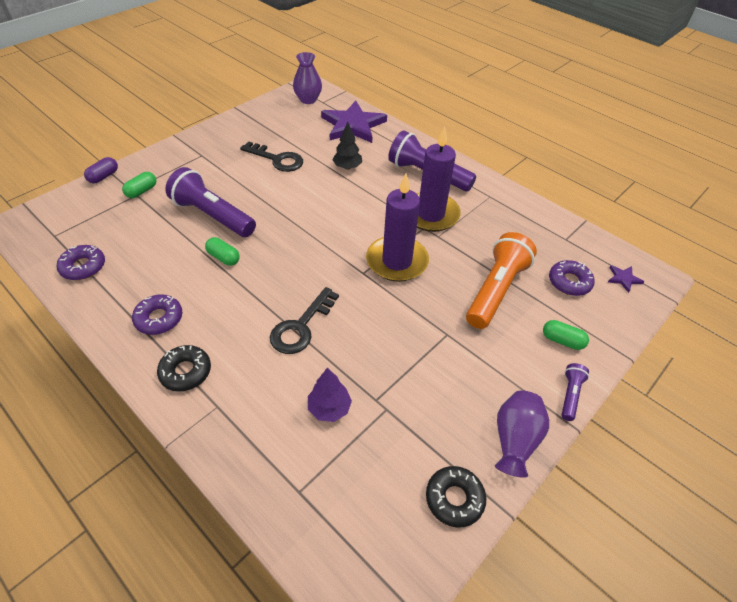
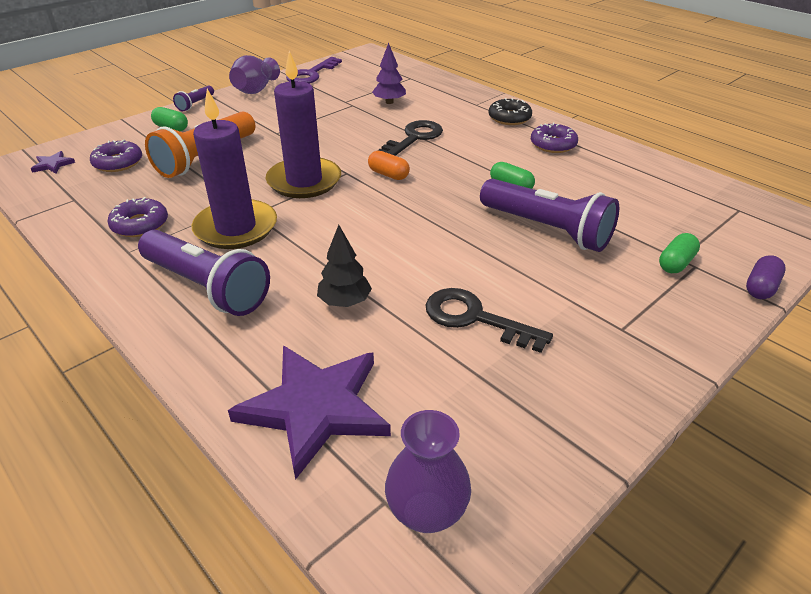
camera: 175 degrees left, 10 degrees down
(83, 267) = (668, 181): purple donut -> purple donut (140, 224)
(326, 271) = (388, 174): none -> orange capsule
(454, 499) = (311, 74): black donut -> purple key

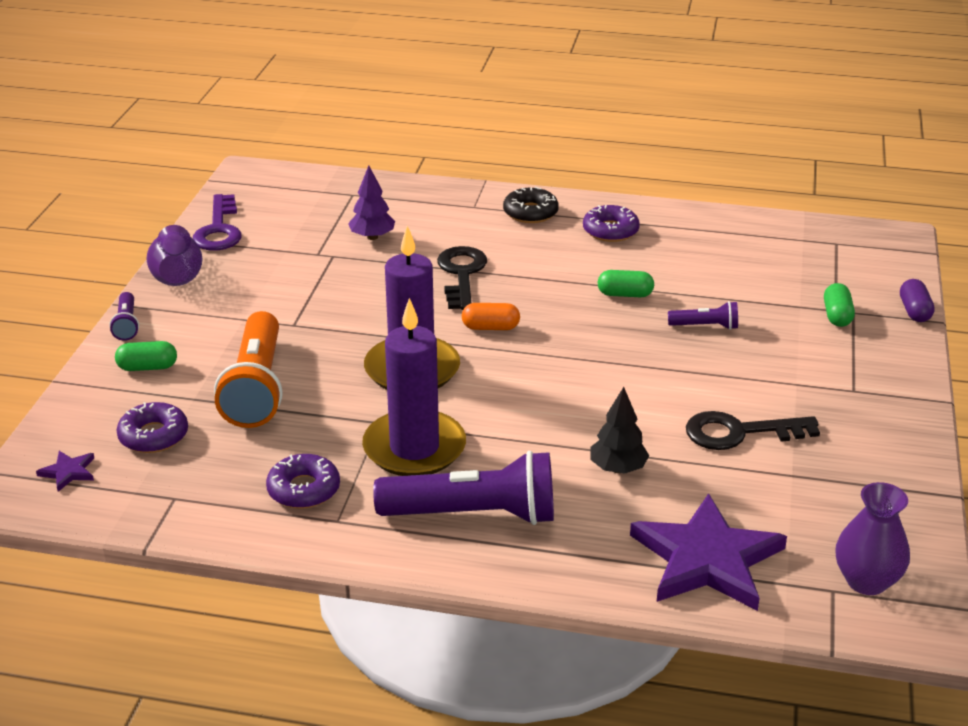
camera: 35 degrees left, 5 degrees down
(546, 229) = (705, 326): purple flashlight -> purple flashlight, size x0.47

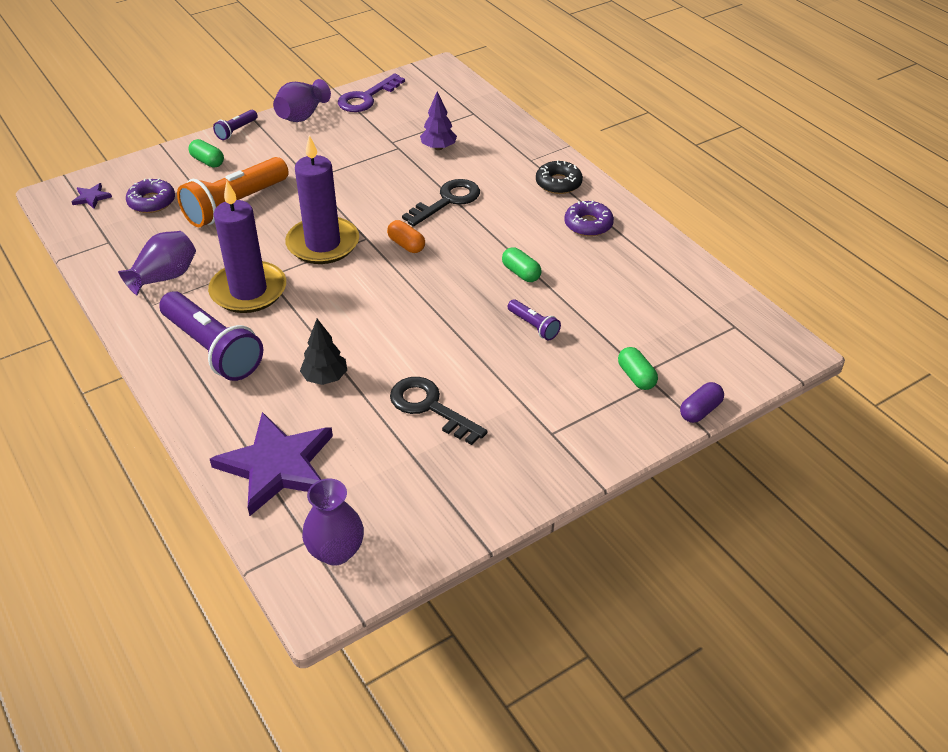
camera: 45 degrees right, 10 degrees up
(304, 489) = (164, 277): purple donut -> purple vase
(837, 315) = (636, 377): green capsule -> green capsule turned 75 degrees counterclockwise

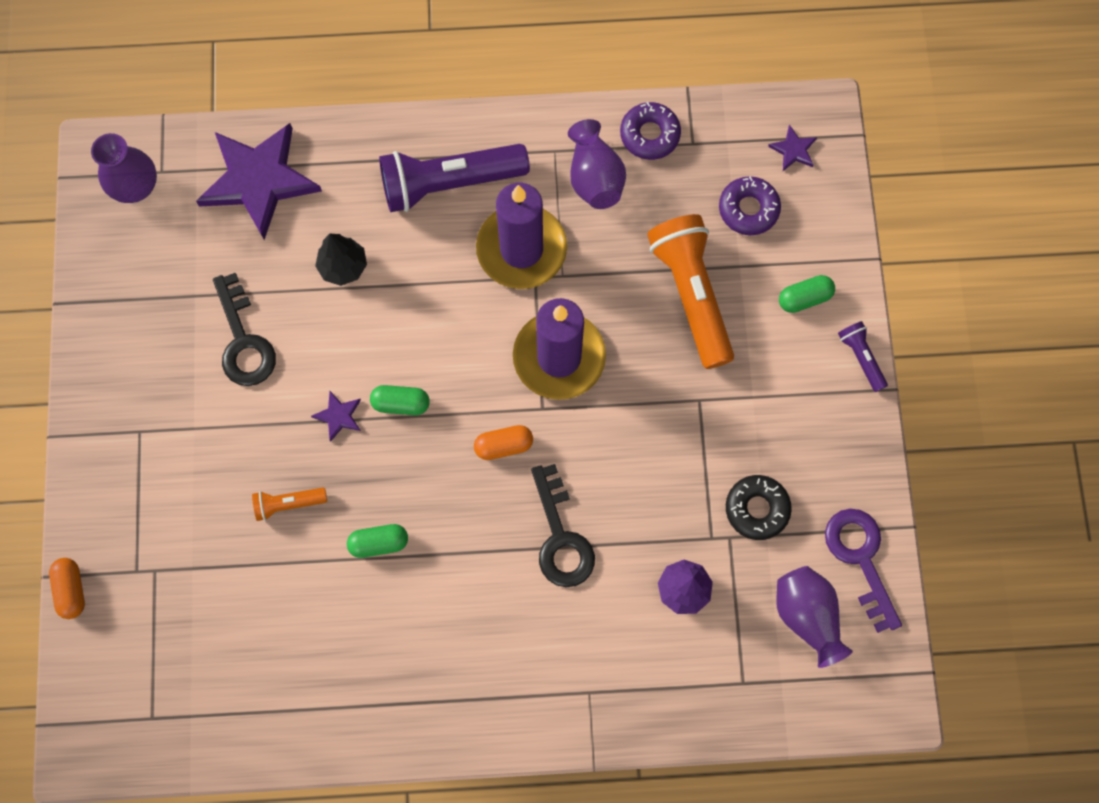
camera: 120 degrees right, 30 degrees up
(302, 115) = (857, 454): purple vase -> purple vase (807, 615)
(430, 407) = (243, 341): black key -> black key turned 90 degrees clockwise
(448, 329) = (338, 416): none -> purple star
(533, 326) = (288, 504): purple flashlight -> orange flashlight
(558, 183) = (519, 695): black donut -> black donut (757, 509)
(588, 224) = (416, 677): purple donut -> purple donut (649, 135)
(636, 377) = (153, 559): green capsule -> green capsule (401, 403)
(700, 411) = (71, 590): purple capsule -> orange capsule

